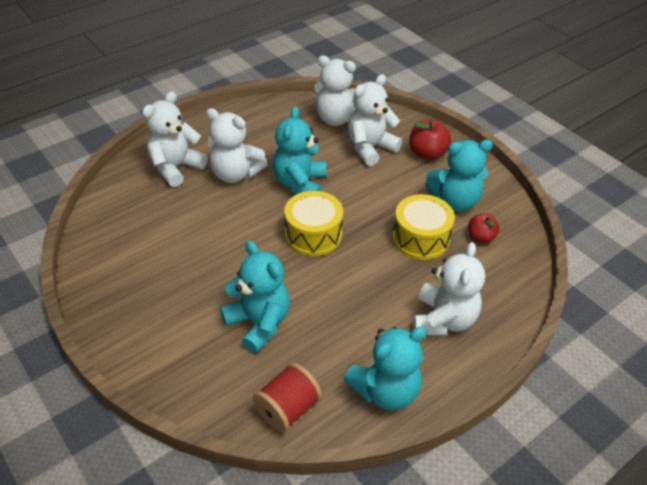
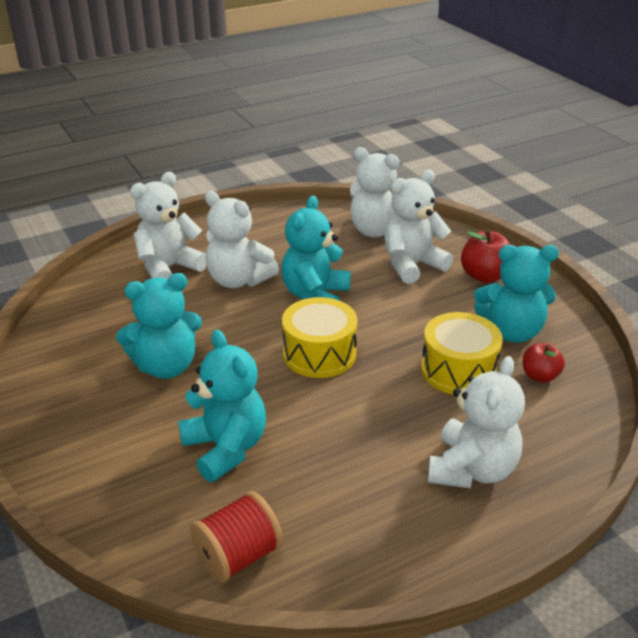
camera: 10 degrees right, 10 degrees down
(385, 390) = (375, 549): turquoise teddy bear -> turquoise teddy bear (166, 366)

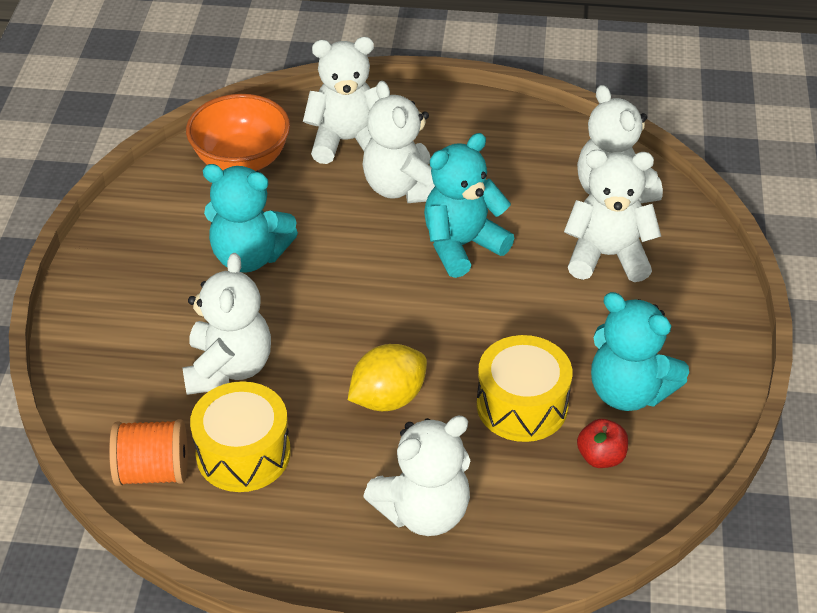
camera: 35 degrees right, 10 degrees up
(98, 309) = (241, 160): none -> orange bowl
(226, 448) = (228, 368): turquoise teddy bear -> white teddy bear
(238, 556) = (153, 471): red spool -> orange spool
(319, 354) = (401, 315): yellow drum -> yellow drum (243, 453)
(366, 409) = (388, 398): none -> yellow lemon
(484, 276) = (676, 309): red apple -> none

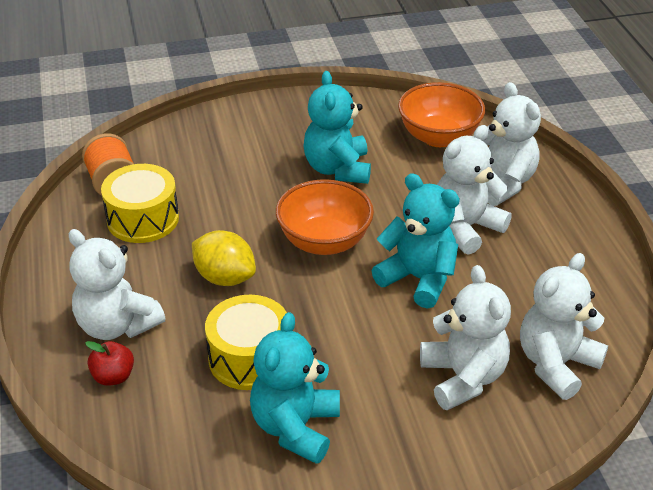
camera: 70 degrees right, 5 degrees down
(228, 368) = (220, 190): white teddy bear -> none
(369, 300) = (324, 242): none -> orange bowl
(601, 457) = (210, 423): red apple -> red apple (113, 376)

